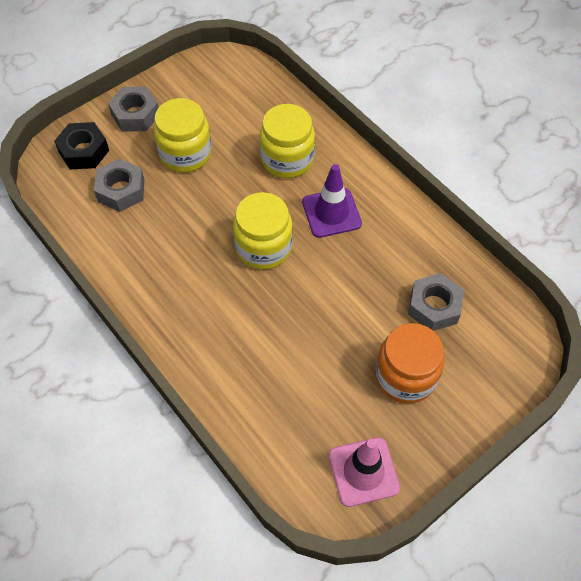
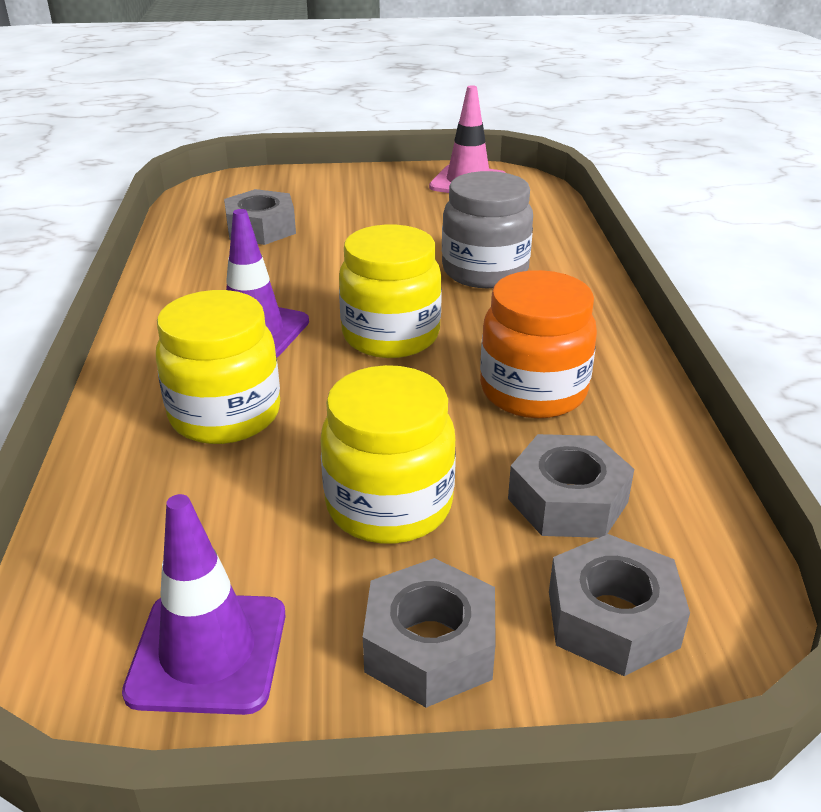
camera: 145 degrees left, 25 degrees down
(84, 151) = (612, 618): black nut -> grey nut
(198, 81) = (208, 652): none -> purple traffic cone
(259, 339) = (485, 271): none -> grey jar
(405, 376) = (358, 206): orange jar -> orange jar (533, 391)

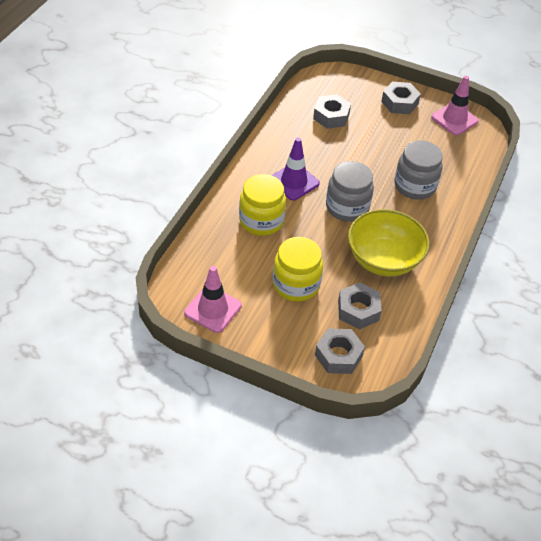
camera: 25 degrees right, 15 degrees up
(208, 652) = (213, 309): purple traffic cone -> pink traffic cone
(391, 336) = (347, 207): yellow jar -> grey jar
(430, 646) = (277, 337): grey nut -> grey nut (399, 103)
(533, 391) = (383, 260): orange jar -> yellow bowl

